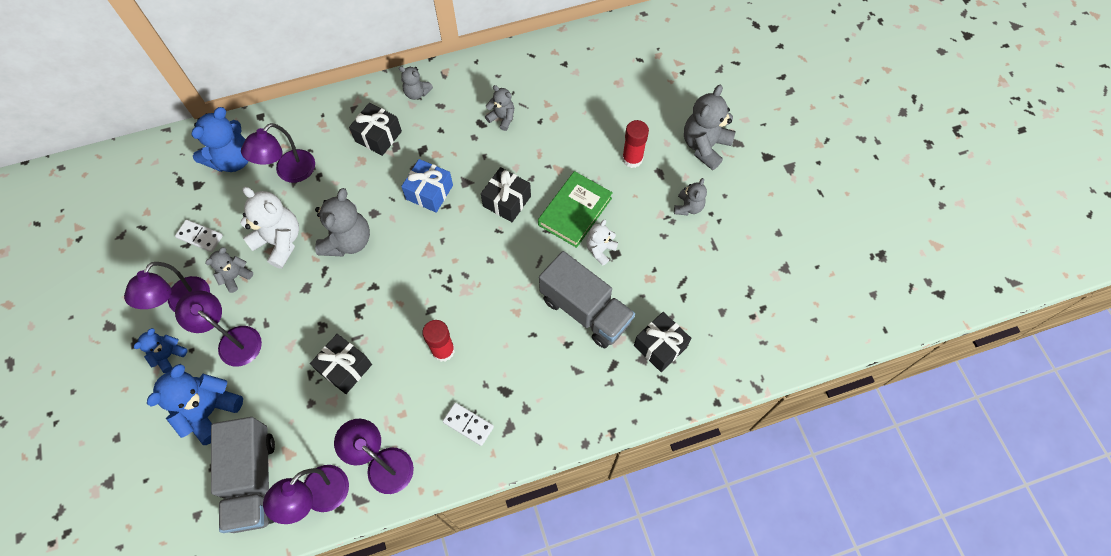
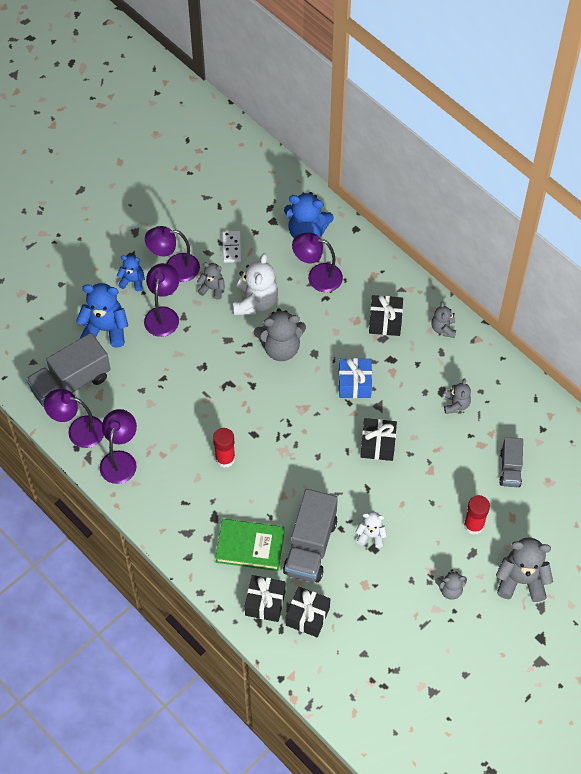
camera: 65 degrees right, 5 degrees down
(345, 368) = (178, 399): black gift -> black gift (265, 603)
(468, 424) = (176, 503): white domino -> none
(575, 211) = (396, 501): green book -> green book (250, 547)
(590, 105) = (510, 469): none -> grey truck

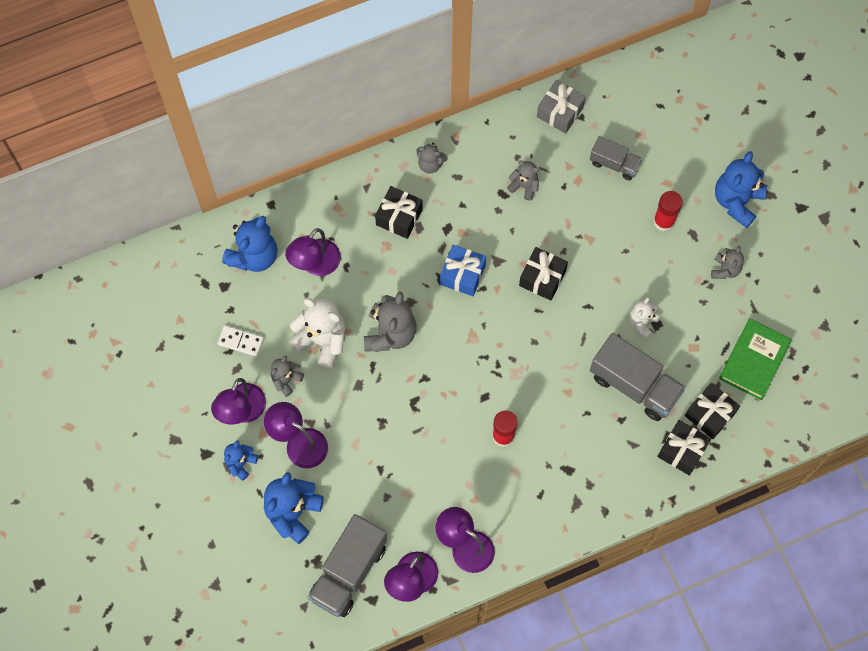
camera: 70 degrees left, 10 degrees up
(71, 383) = (348, 571): grey truck -> grey truck turned 45 degrees clockwise
(250, 547) = (614, 444): green book -> green book (754, 361)
(521, 580) = (736, 201): grey teddy bear -> blue teddy bear
(539, 411) = (560, 112): none -> grey gift

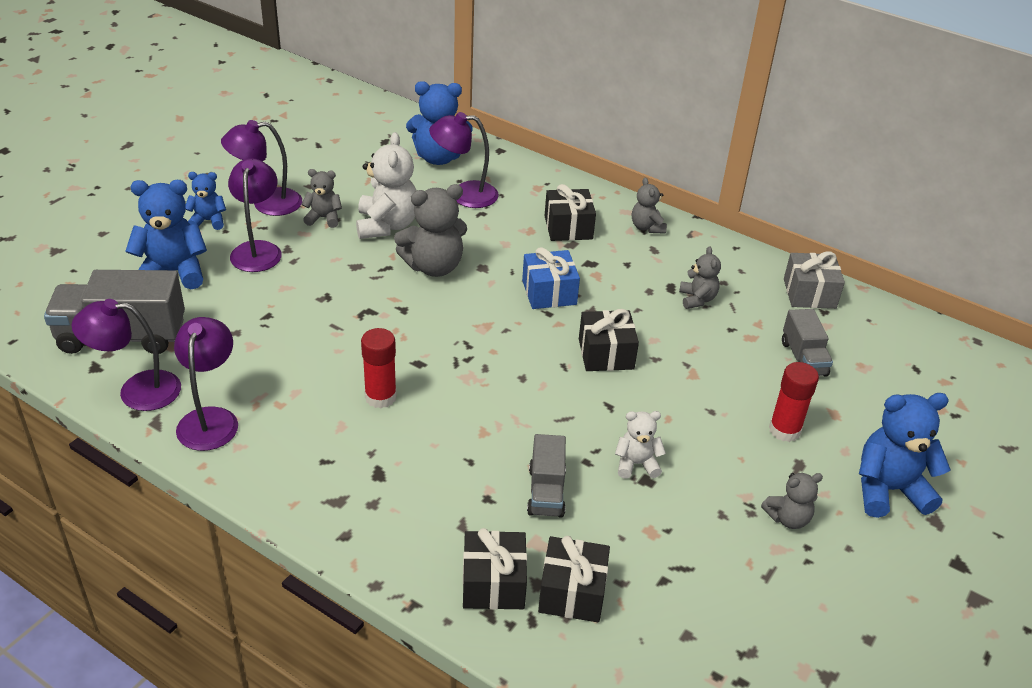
camera: 55 degrees right, 30 degrees down
(241, 341) = (342, 179): white domino -> none
(634, 385) = (546, 492): grey truck -> grey truck, size x0.57
(754, 361) = (694, 610): green book -> none

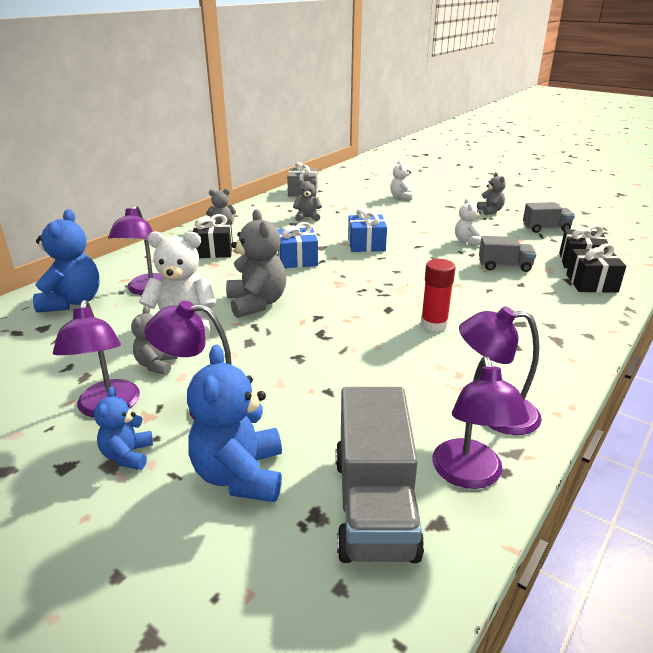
camera: 85 degrees left, 10 degrees down
(606, 354) = (366, 244): black gift -> blue gift
(784, 430) = (424, 206): red glue stick -> none
(803, 358) = (362, 198): grey truck -> grey truck (546, 228)
(826, 405) = (401, 197): none -> white teddy bear
(888, 490) = (459, 191): blue teddy bear -> none

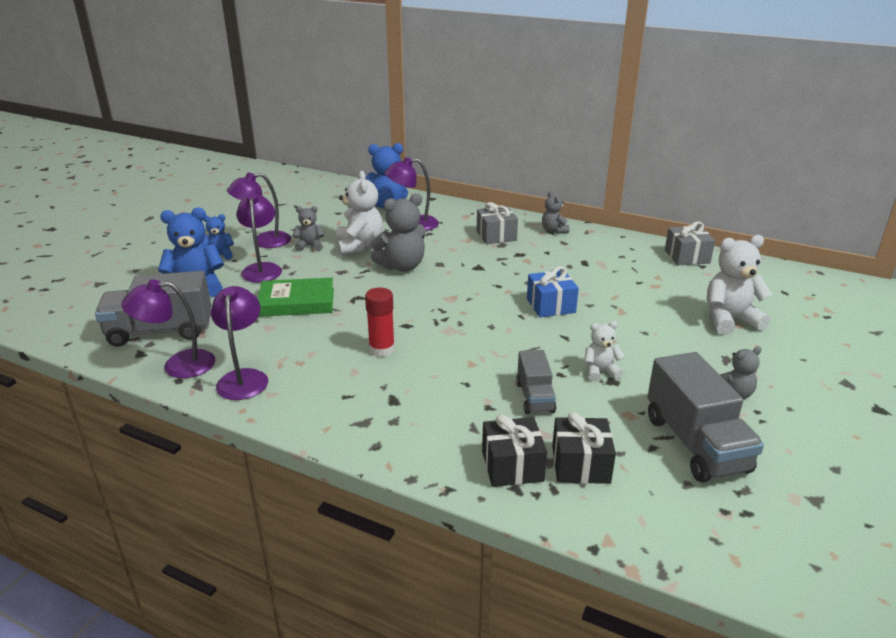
camera: 80 degrees right, 0 degrees up
(214, 250) = (496, 236): black gift -> grey gift
(297, 259) = (494, 273): blue gift -> none
(307, 217) = (606, 267): grey teddy bear -> none
(319, 376) = (297, 302): none -> green book
(401, 197) = (729, 320): white teddy bear -> white teddy bear, size x1.78
(546, 228) = (695, 444): grey truck -> grey truck, size x1.76

